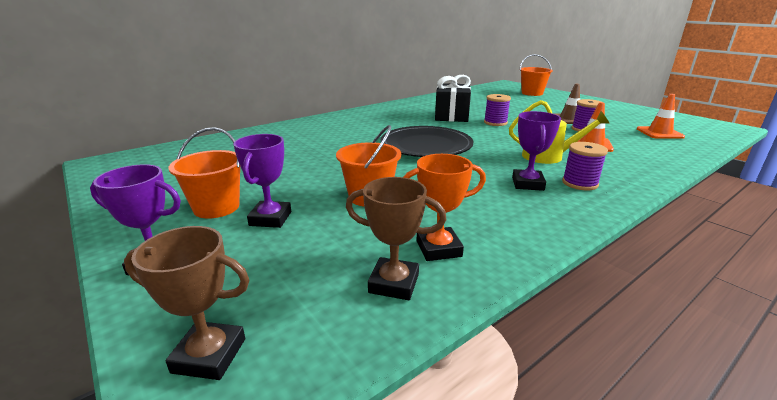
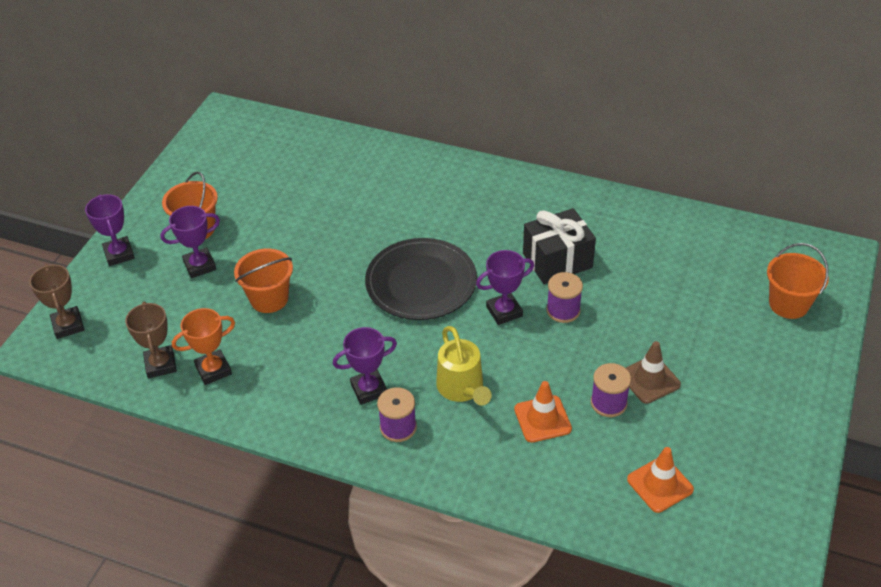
camera: 60 degrees right, 20 degrees up
(438, 248) = (213, 370): orange trophy -> orange trophy turned 75 degrees counterclockwise
(481, 133) = (504, 311): none -> purple trophy

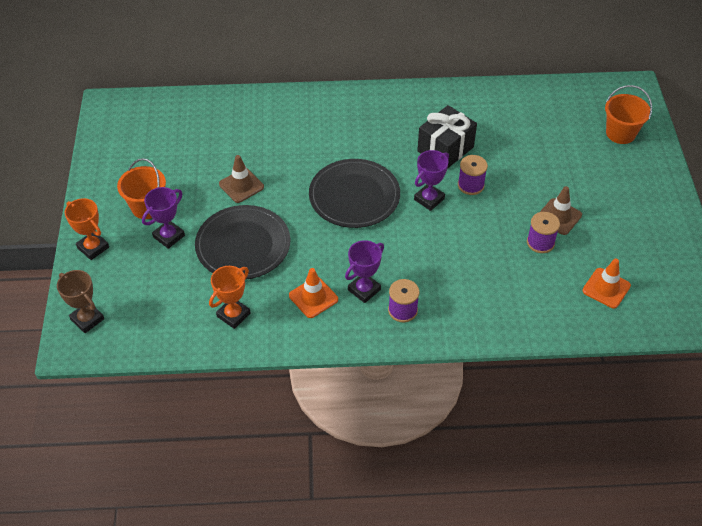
camera: 25 degrees left, 5 degrees up
(119, 254) = (93, 247): purple trophy -> orange trophy
(160, 364) = (187, 325): brown trophy -> none
(269, 299) = (243, 245): orange bucket -> black plate
(306, 235) = (241, 185): none -> brown traffic cone
(462, 389) = (432, 266): yellow watering can -> none
(542, 419) = (502, 269): orange traffic cone -> orange traffic cone (313, 297)

